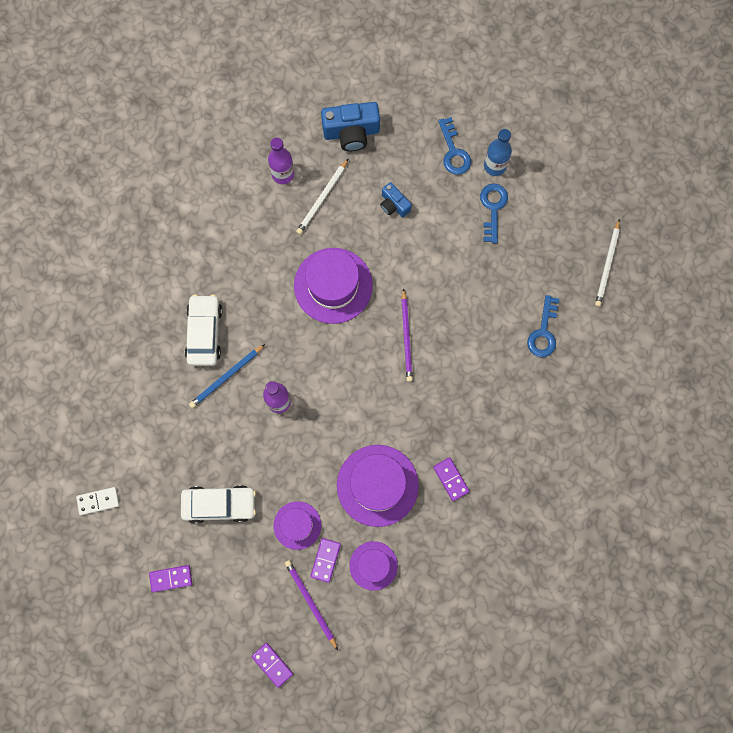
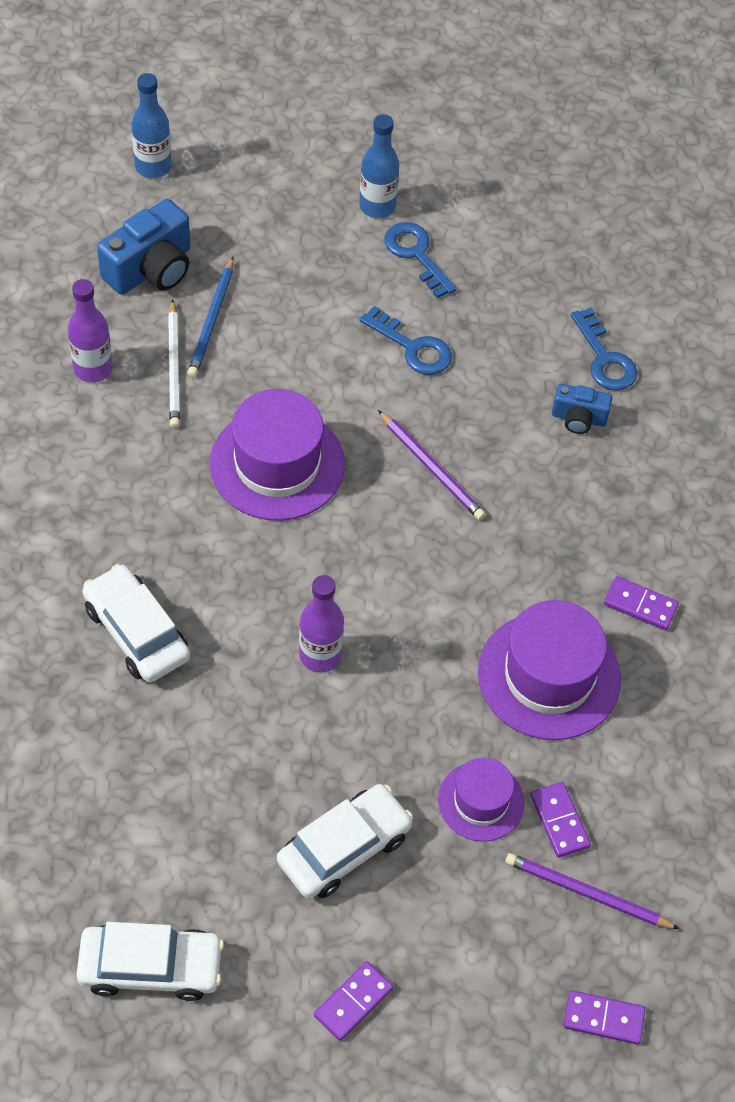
camera: 40 degrees left, 20 degrees down
(98, 501) = (151, 967): white domino -> white car
(226, 377) = (216, 670): blue pencil -> blue pencil (212, 320)
(373, 565) = (631, 783): purple hat -> none
(394, 205) = (281, 321): blue camera -> blue camera (578, 418)
(396, 69) = (153, 167): none -> blue bottle
(453, 152) = (309, 219): blue key -> blue key (412, 347)
(607, 265) = (615, 239): white pencil -> none

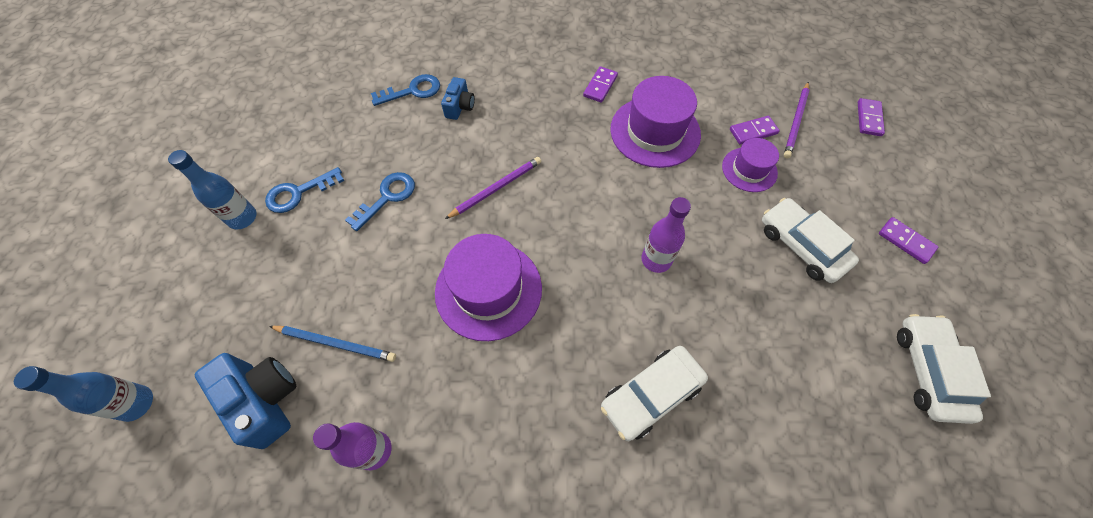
camera: 85 degrees left, 5 degrees up
(174, 367) = (382, 374): white pencil -> none

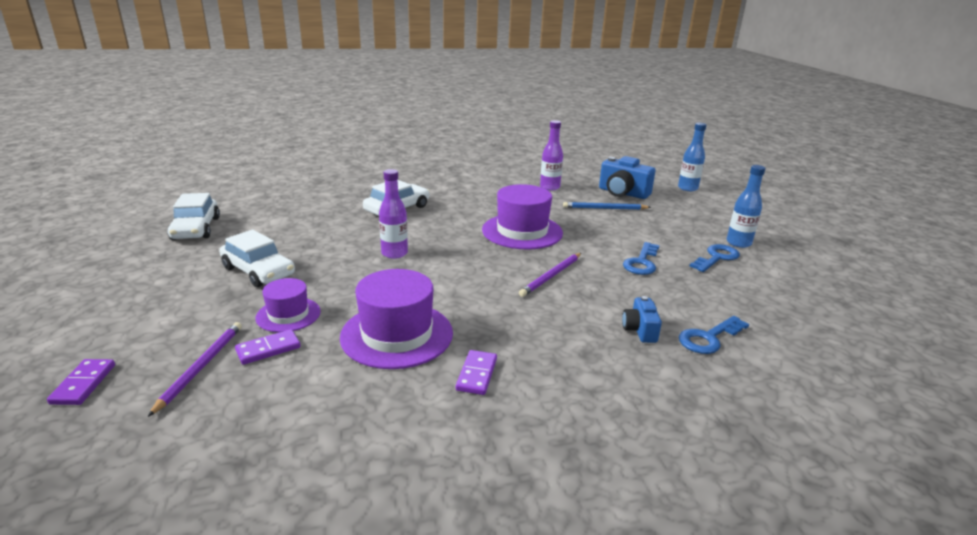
camera: 165 degrees right, 35 degrees down
(905, 241) = (149, 283): purple domino -> none

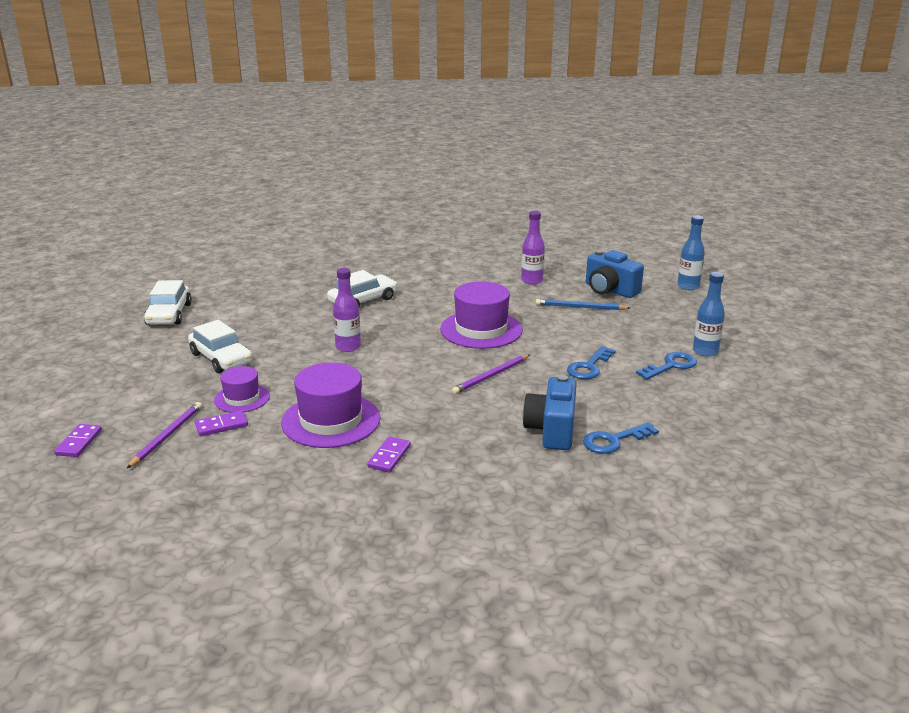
camera: 10 degrees right, 0 degrees up
(639, 330) = (551, 430): blue camera -> blue camera, size x1.75

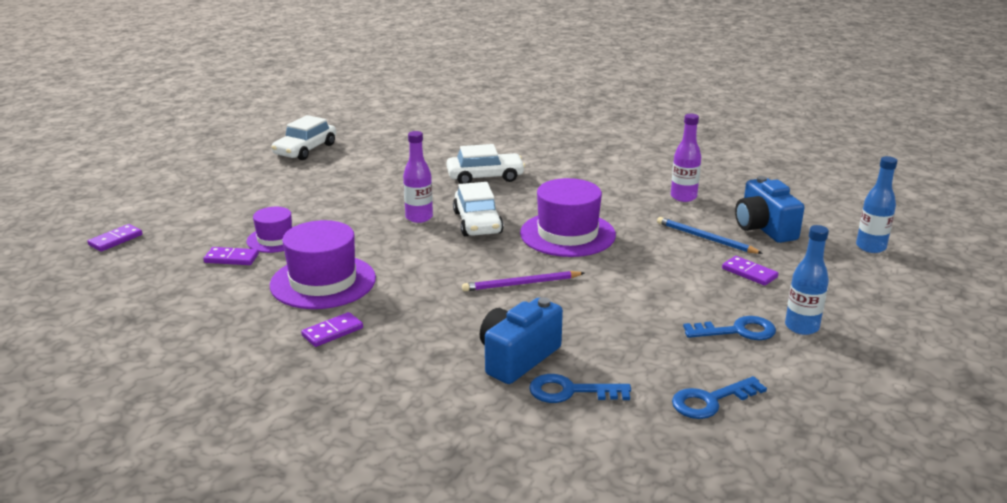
camera: 30 degrees right, 0 degrees up
(167, 436) = (181, 254): purple pencil -> none
(221, 358) = (300, 199): white car -> white car (477, 222)
(589, 367) = (638, 304): blue key -> blue key (710, 401)
(635, 324) = (749, 273): none -> purple domino

